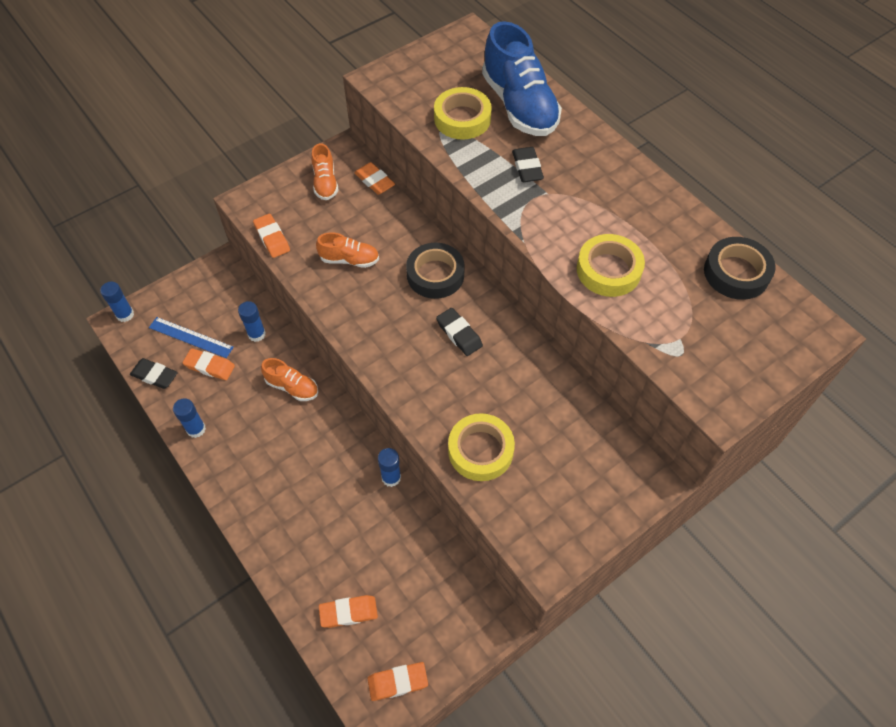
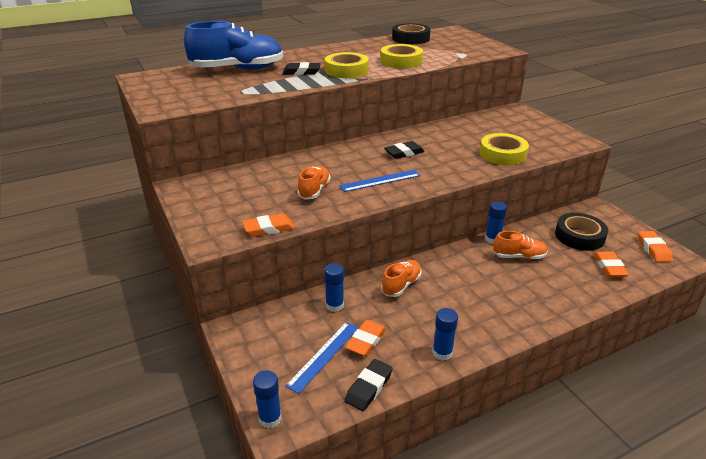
camera: 80 degrees left, 25 degrees down
(325, 183) = (215, 197): orange shoe -> orange shoe (519, 256)
(374, 181) = (230, 174): orange eraser -> none
(381, 317) = (380, 180): none -> blue ruler
(435, 275) = (345, 157): black tape -> black tape (579, 236)
(462, 119) = (236, 85): yellow tape -> yellow tape (346, 70)

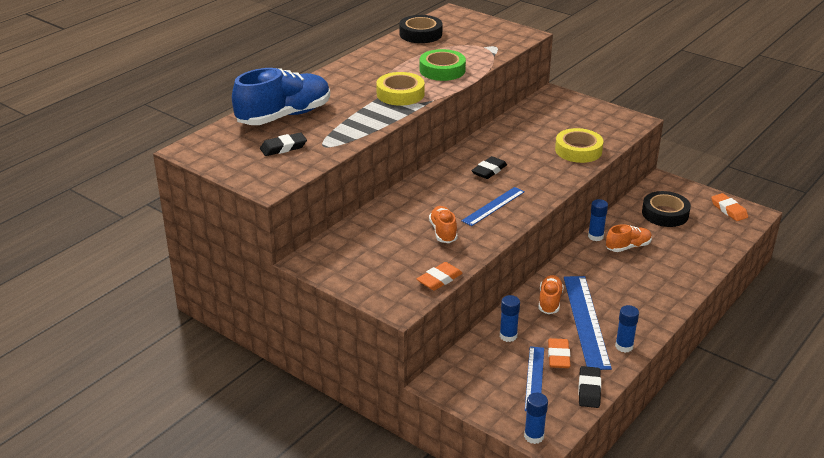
camera: 25 degrees left, 0 degrees up
(301, 72) = (356, 106): black eraser -> black eraser (283, 148)
(401, 61) = (442, 70): yellow tape -> green tape
(422, 314) = (586, 321): none -> blue ruler
(609, 267) = (704, 236): orange eraser -> none

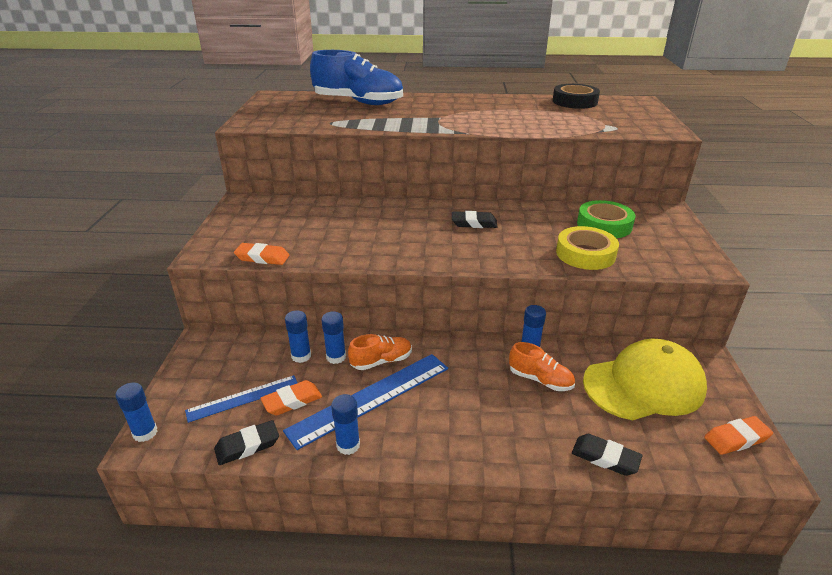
camera: 55 degrees right, 0 degrees up
(283, 148) = (309, 114): black eraser -> black eraser (605, 458)
(400, 94) = (456, 121): yellow tape -> none
(442, 70) = (528, 122): green tape -> green tape (604, 225)
(443, 232) = (342, 235): orange shoe -> none
(493, 206) = (415, 244): blue ruler -> none
(525, 320) = (336, 357): none -> blue glue stick
(665, 214) = (644, 385): black tape -> yellow cap
(728, 210) = (736, 438): orange eraser -> orange eraser turned 45 degrees clockwise

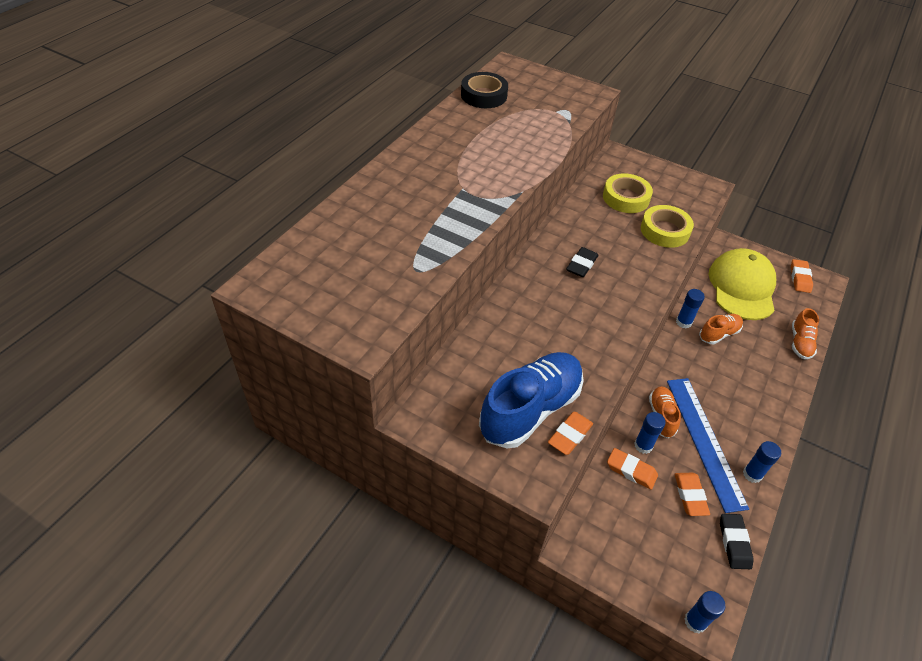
camera: 65 degrees left, 15 degrees up
(243, 398) = (674, 531): blue ruler -> none
(301, 356) = (631, 470): blue glue stick -> orange eraser
(358, 102) = (360, 225): blue shoe -> blue shoe (530, 409)
(604, 225) = (626, 198): green tape -> yellow tape
(605, 458) = (800, 343): black eraser -> orange shoe

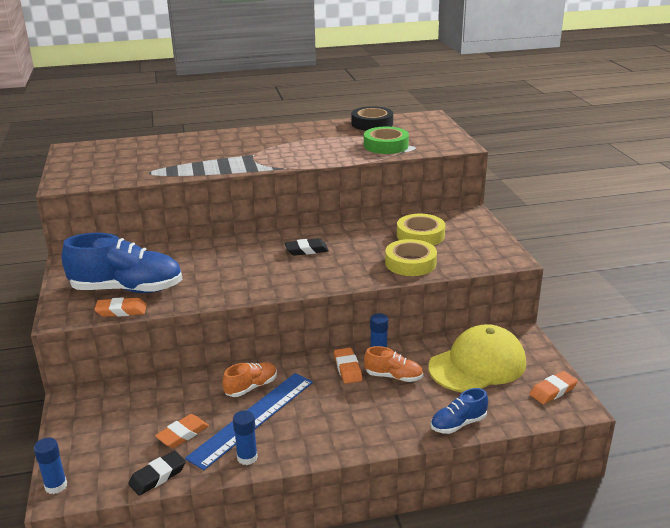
camera: 50 degrees right, 20 degrees down
(544, 119) = (386, 145): none -> green tape
(631, 470) = (174, 396): orange eraser -> orange eraser (347, 368)
(643, 445) = (208, 391): blue glue stick -> none
(800, 343) = (458, 424): orange shoe -> blue shoe

